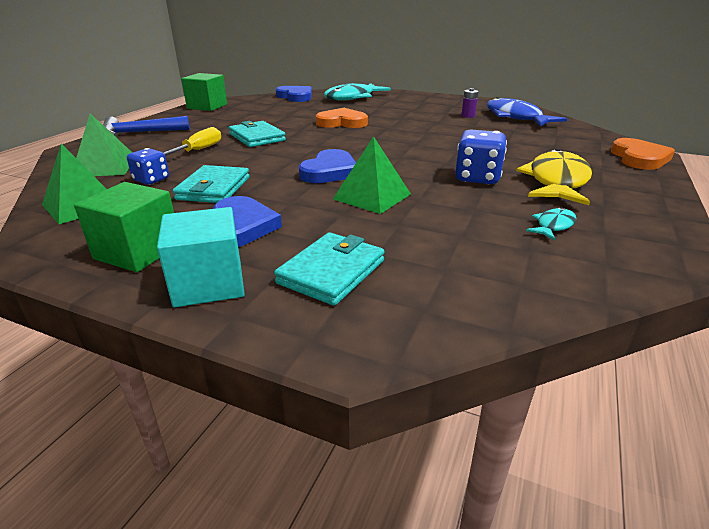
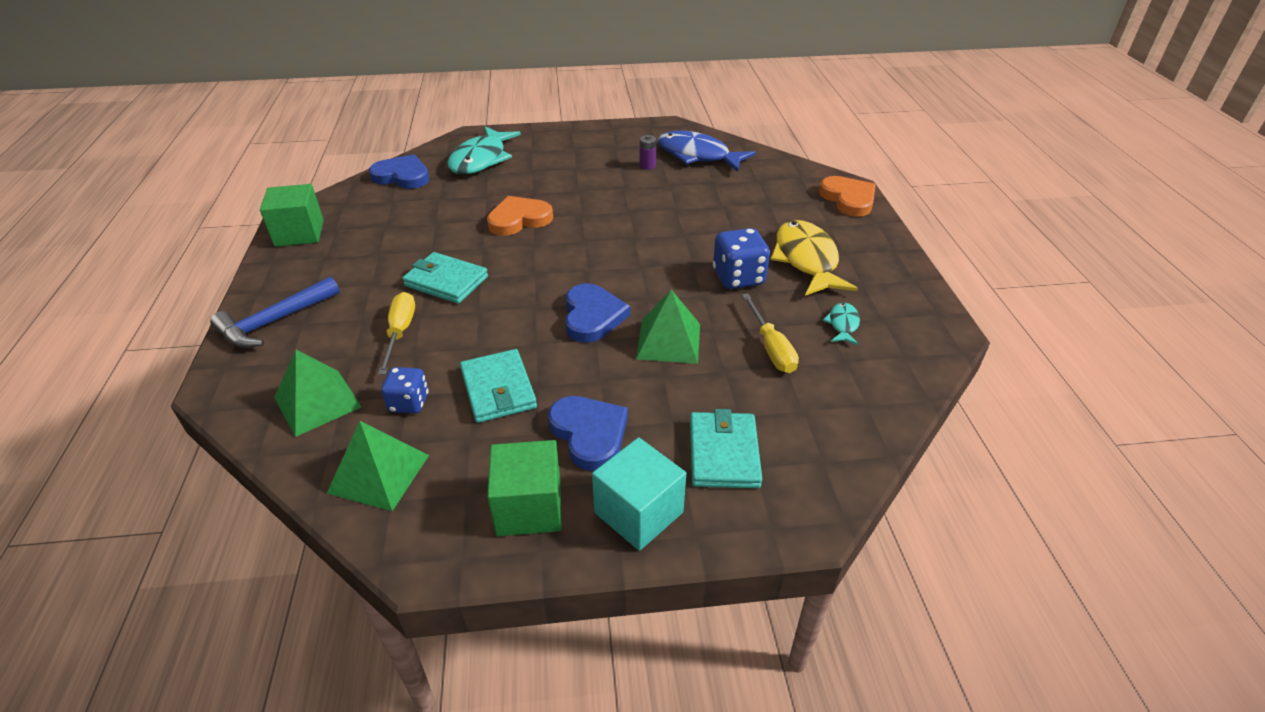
camera: 30 degrees left, 10 degrees up
(460, 222) = (771, 348): none -> yellow screwdriver

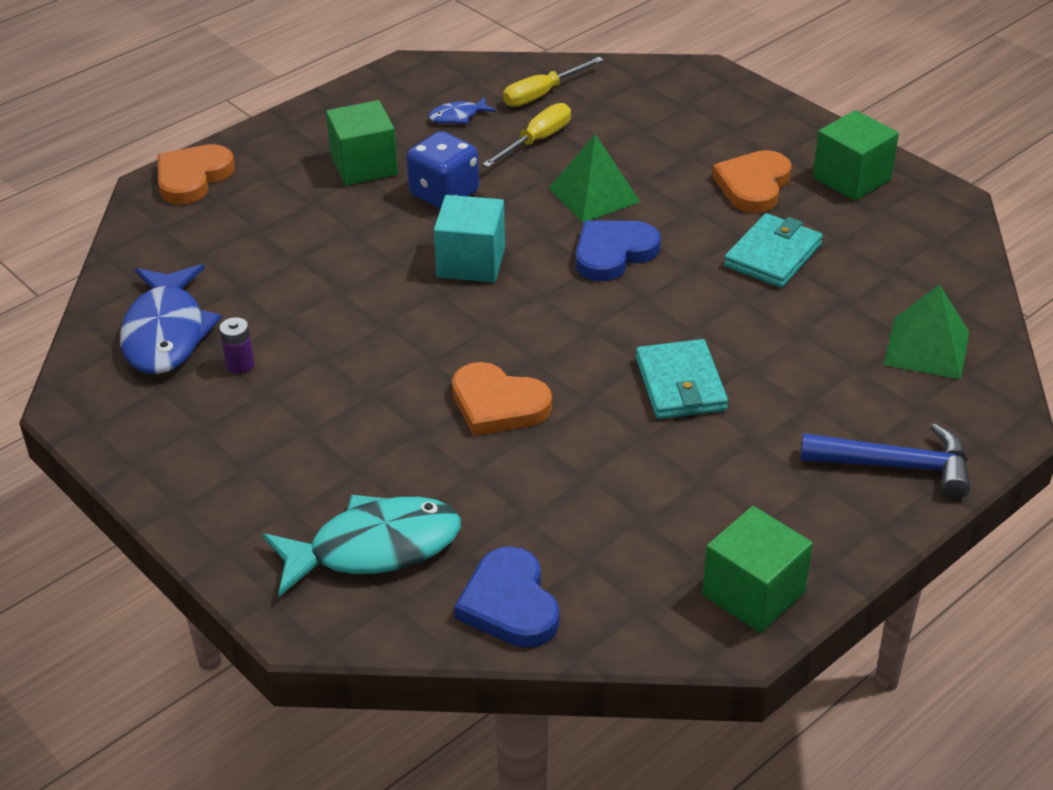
camera: 125 degrees left, 0 degrees up
(379, 473) = (928, 262): green pyramid -> none
(400, 332) = (790, 361): yellow screwdriver -> yellow screwdriver (542, 94)
(409, 403) = (853, 294): blue dice -> none
(589, 434) = (753, 185): blue heart -> orange heart
(638, 512) = (790, 134): turquoise cube -> turquoise cube (471, 262)
(724, 453) = (689, 121): turquoise wallet -> none
(806, 260) = (364, 166): yellow fish -> green cube
(843, 324) = (458, 116): turquoise fish -> blue fish

